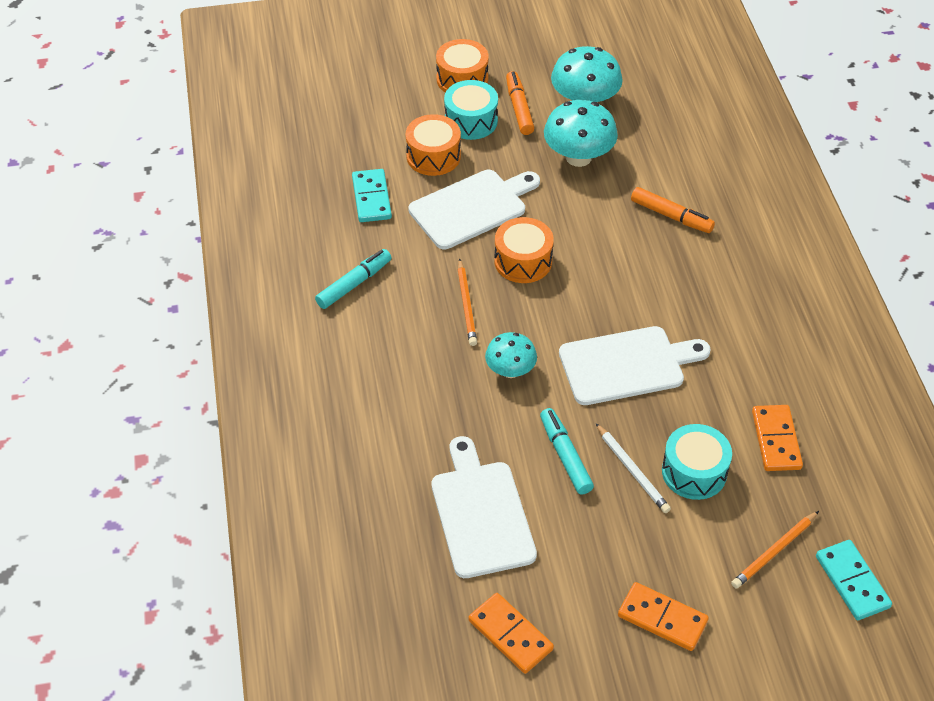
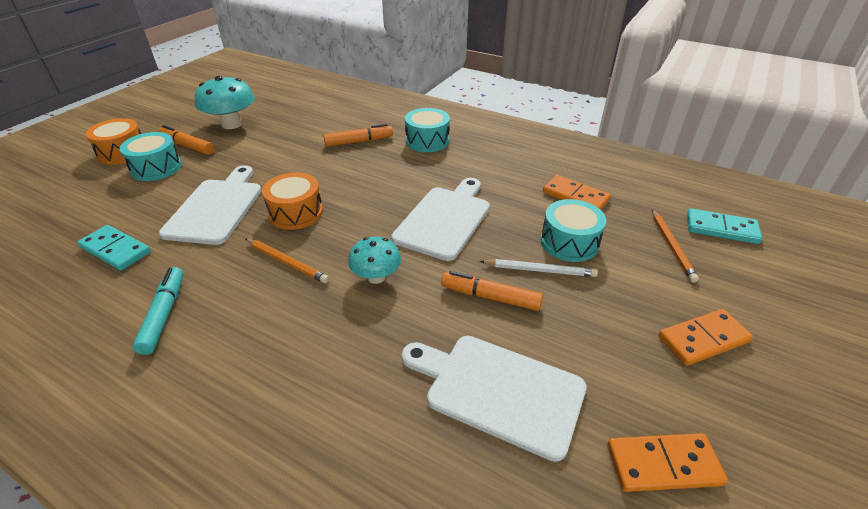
camera: 50 degrees left, 10 degrees down
(433, 156) = (147, 199): orange drum -> none
(565, 456) = (490, 297): turquoise marker -> orange marker
(578, 157) = (262, 147): turquoise mushroom -> none
(737, 266) = (427, 141): none -> turquoise drum

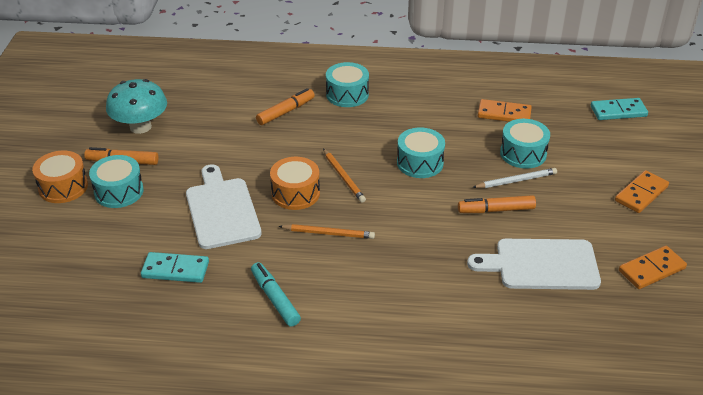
camera: 25 degrees left, 0 degrees up
(376, 277) = (406, 222): turquoise mushroom -> none
(444, 219) = (420, 163): white cutting board -> turquoise drum
(671, 246) = (592, 135): orange pencil -> orange pencil (343, 177)

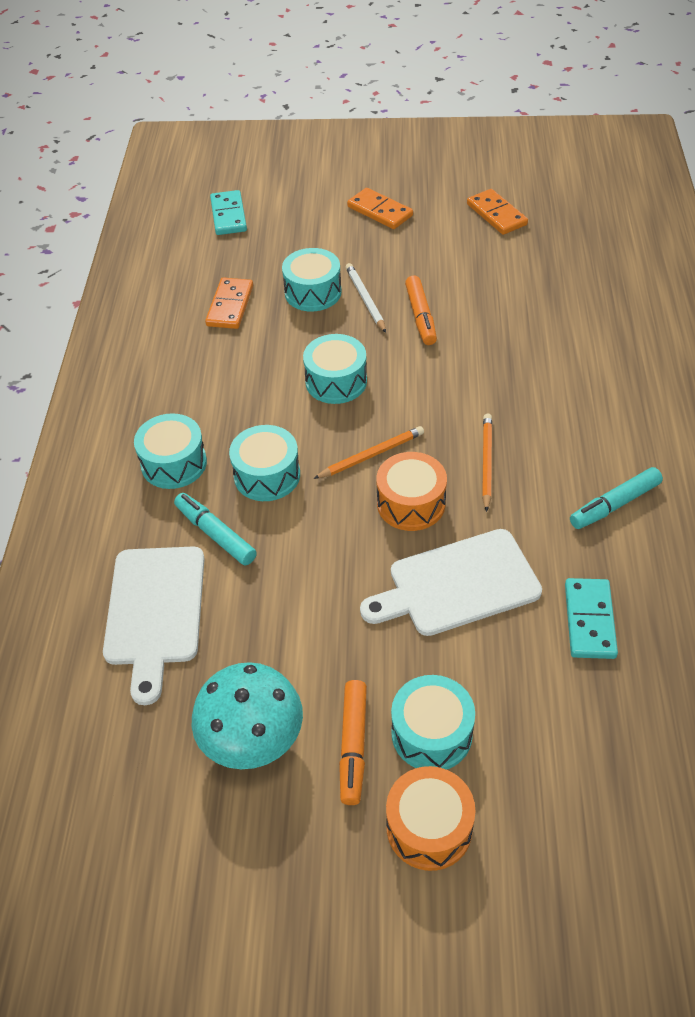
camera: 90 degrees left, 10 degrees up
(286, 112) = (215, 534): orange marker -> turquoise marker
(331, 131) = (267, 475): none -> turquoise drum
(541, 265) = (505, 285): white cutting board -> white cutting board (155, 611)

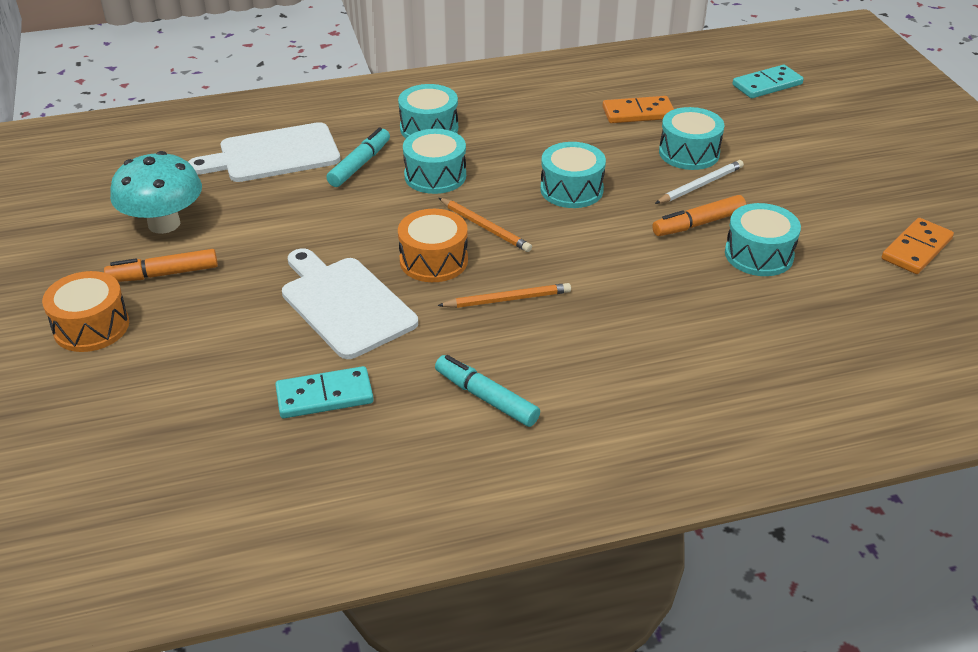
camera: 70 degrees right, 10 degrees down
(380, 211) = (851, 169): orange domino -> none
(431, 733) = (181, 314): turquoise drum -> turquoise drum (759, 255)

